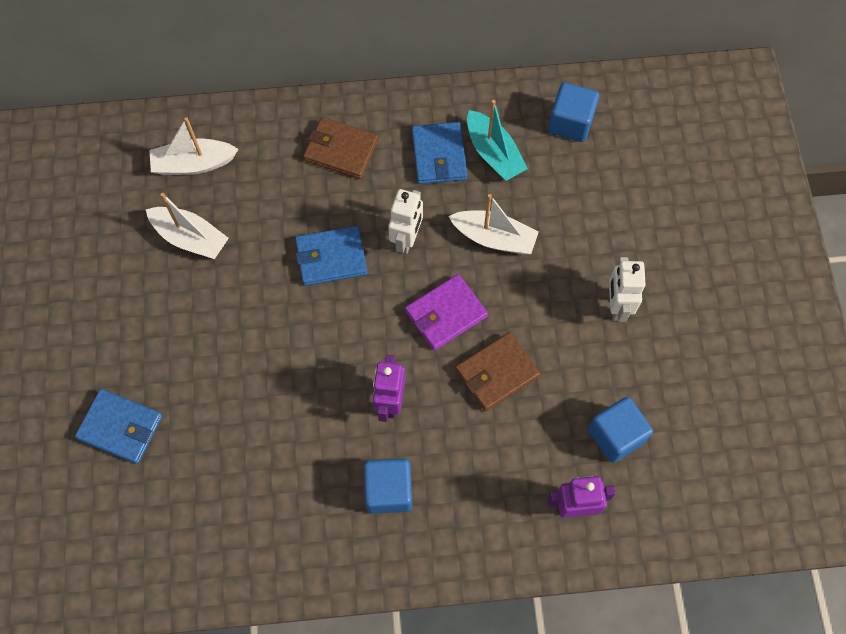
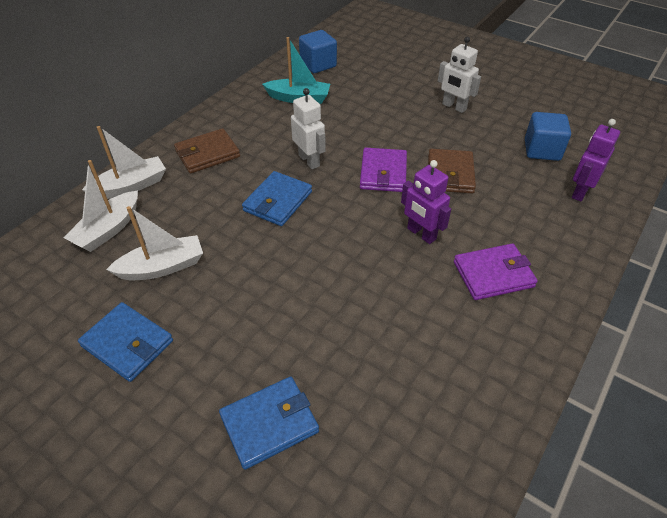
camera: 50 degrees left, 20 degrees down
(388, 491) = (493, 274): blue cube -> purple wallet
(439, 155) = (270, 118): blue wallet -> blue wallet (127, 343)
(494, 238) = (354, 126): white boat -> white boat (131, 186)

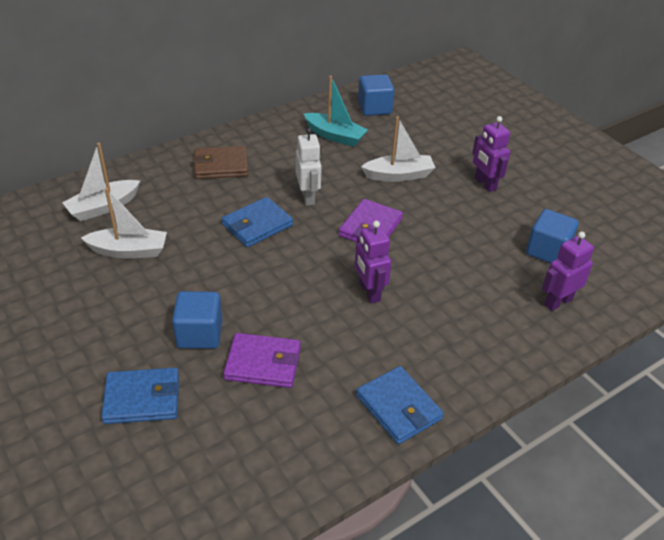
camera: 20 degrees right, 5 degrees down
(127, 343) = (69, 302): blue wallet -> blue wallet (398, 407)
(131, 186) = (140, 176): white boat -> white boat (399, 175)
(287, 330) = (199, 334): none -> blue cube
(450, 174) = (435, 247): brown wallet -> none
(454, 107) = (485, 184): white robot -> purple robot
(493, 274) = (413, 348): purple wallet -> purple wallet (263, 363)

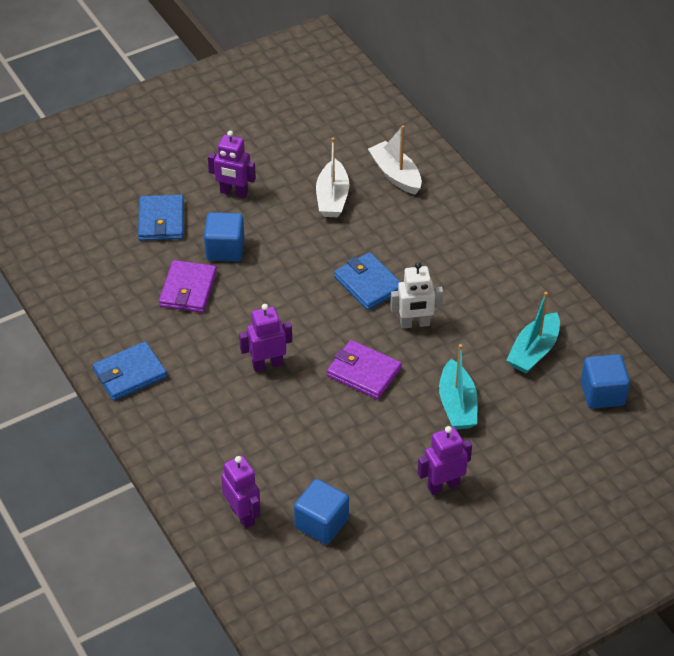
camera: 95 degrees right, 5 degrees up
(104, 331) = (234, 192): none -> purple robot
(221, 166) = (467, 254): brown wallet -> none
(399, 175) = (457, 405): white boat -> turquoise boat

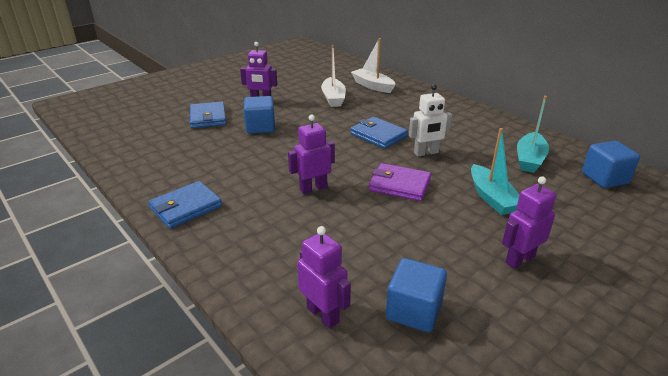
camera: 10 degrees left, 15 degrees down
(188, 289) = (234, 150): purple wallet -> none

